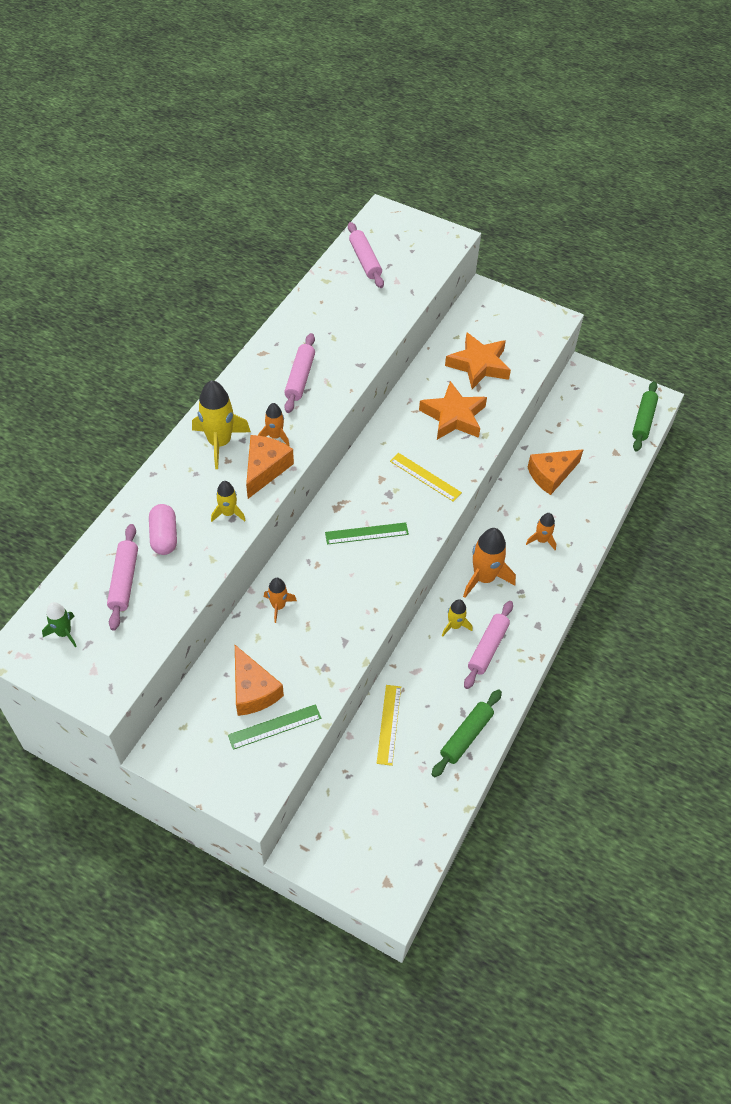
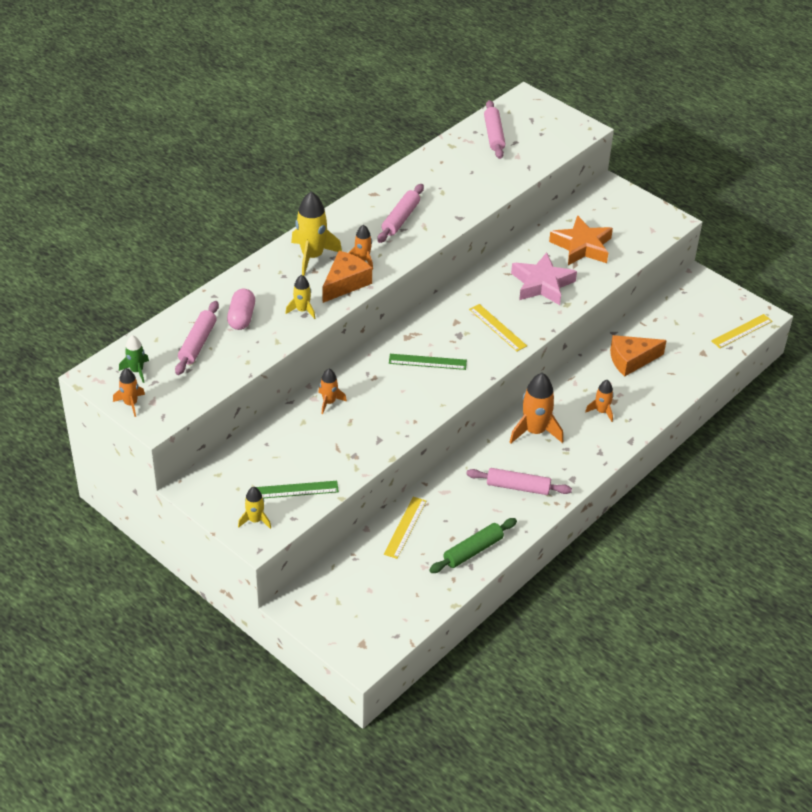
camera: 15 degrees right, 10 degrees down
(69, 679) = (131, 404): none -> orange rocket
(253, 690) = (286, 460): orange cheese -> none
(453, 416) = (542, 284): orange star -> pink star
(454, 625) = (493, 463): yellow rocket -> yellow rocket (255, 520)
(488, 648) = (518, 487): pink rolling pin -> pink rolling pin turned 60 degrees clockwise
(643, 420) = (741, 331): green rolling pin -> yellow ruler

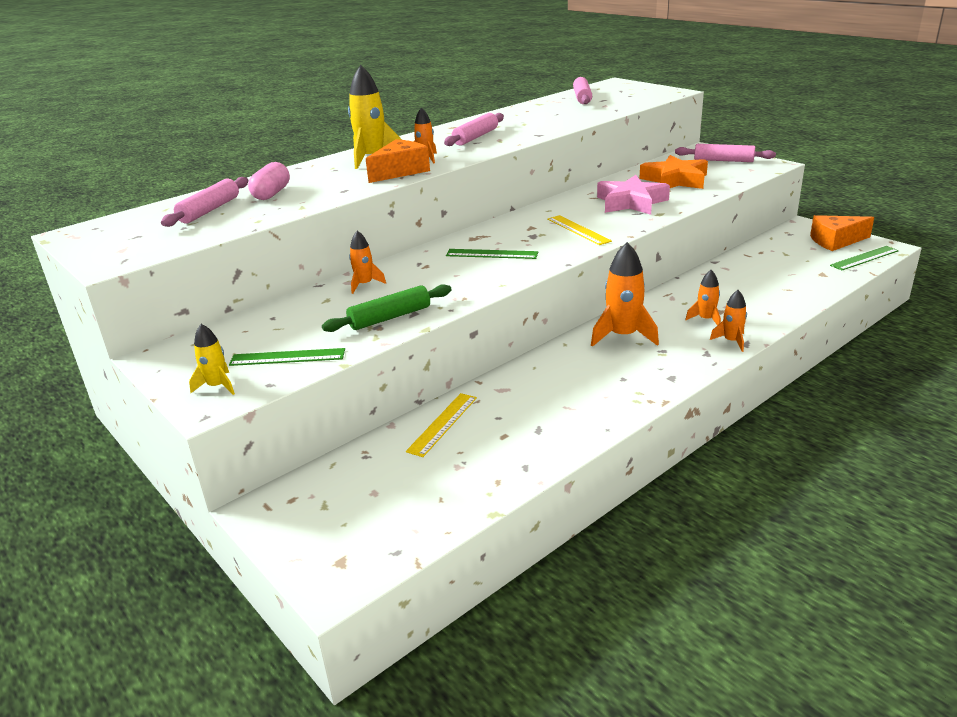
camera: 10 degrees right, 15 degrees down
(131, 404) = (94, 251): orange rocket -> orange rocket (731, 341)
(137, 371) = (123, 229): green rocket -> none
(302, 310) = (343, 188): yellow rocket -> none
(473, 551) = (530, 449): green rolling pin -> green rolling pin (390, 317)
(518, 487) = (599, 385): pink rolling pin -> pink rolling pin (723, 160)
(631, 360) = (737, 280): orange cheese -> orange cheese (835, 241)
(741, 331) = (864, 258): yellow ruler -> green ruler

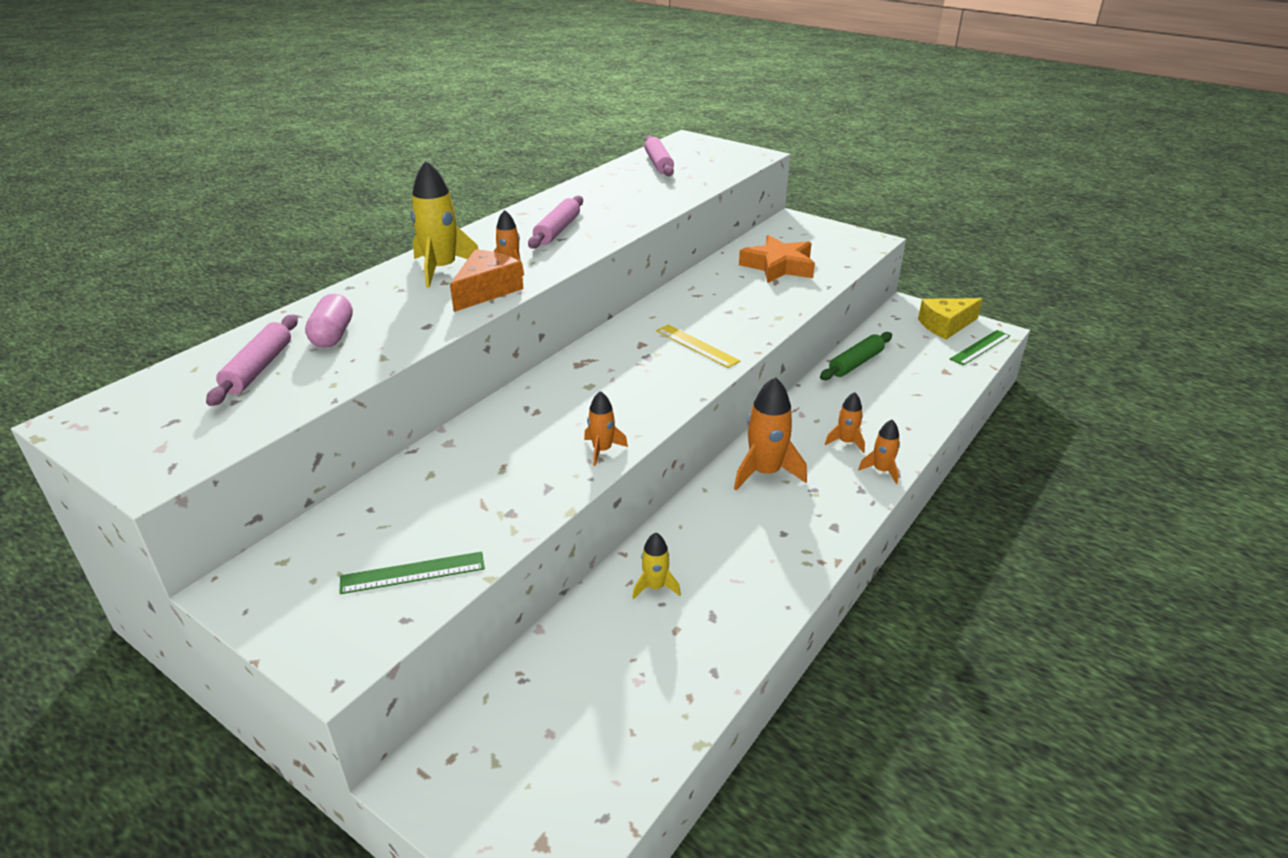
camera: 15 degrees left, 5 degrees up
(217, 386) = (336, 630): yellow rocket -> yellow rocket (655, 587)
(364, 284) = (470, 446): orange rocket -> orange rocket (602, 450)
(390, 317) = (520, 497): green rolling pin -> green rolling pin (855, 363)
(442, 424) = (600, 620): yellow ruler -> none
(492, 254) = (609, 388): green ruler -> none
(631, 202) = (741, 301): pink star -> none
(723, 160) = (820, 236): pink rolling pin -> none
(835, 241) = (945, 325): orange cheese -> yellow cheese

